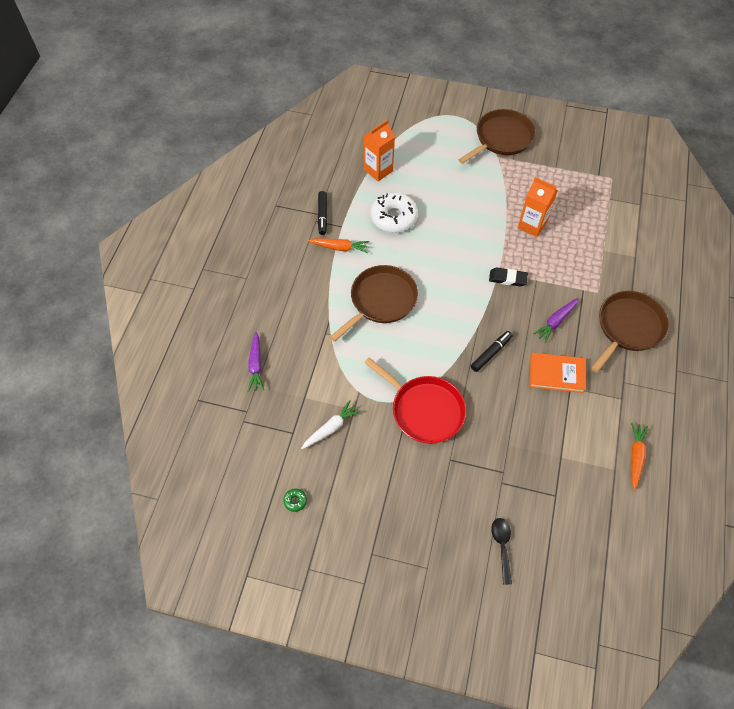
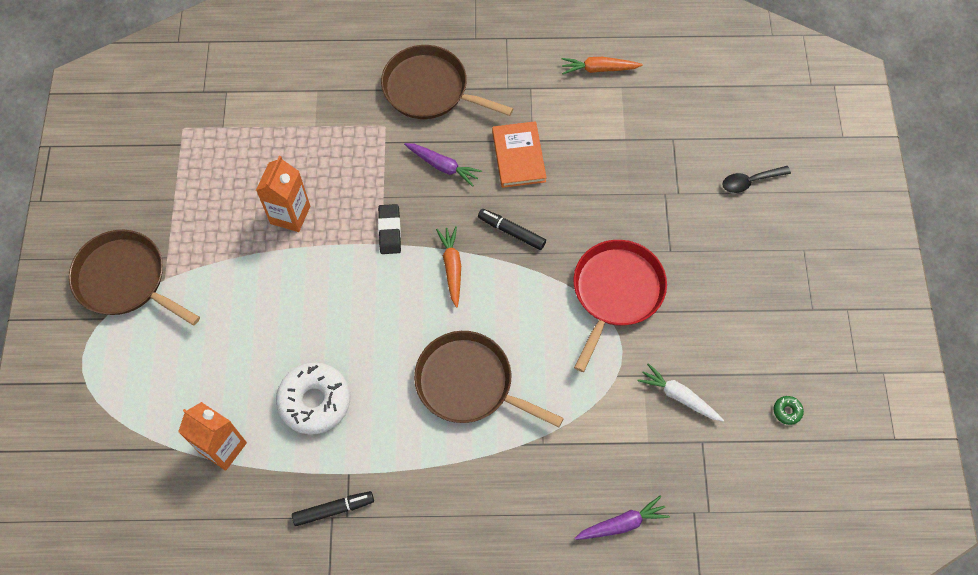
camera: 105 degrees left, 5 degrees up
(340, 247) = (390, 465): orange carrot -> orange carrot (452, 267)

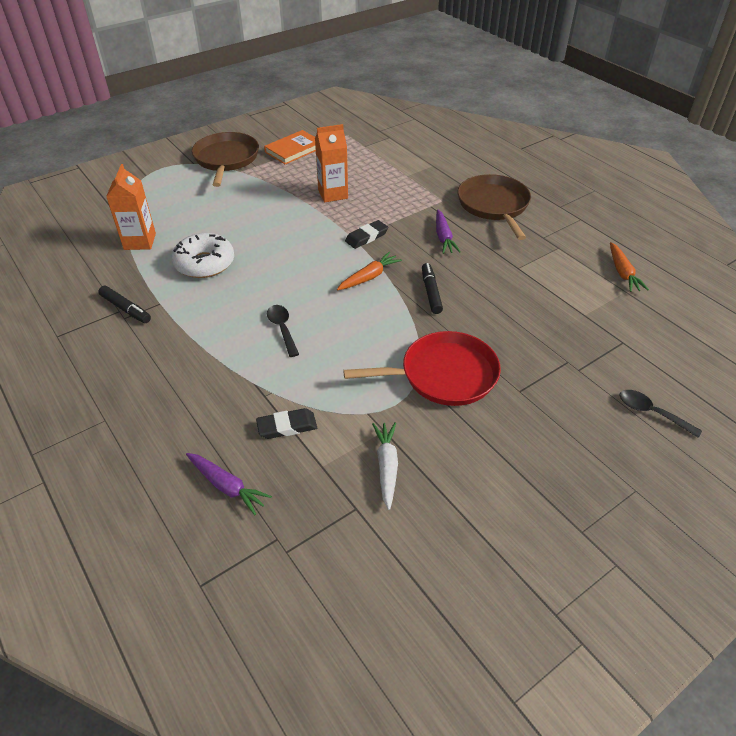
camera: 55 degrees right, 20 degrees down
(469, 383) = (282, 329): brown pan -> black spoon
(519, 156) = (496, 267): orange book -> orange book (294, 150)
(590, 445) = (287, 426): none -> black eraser
(599, 69) = (622, 273): orange carrot -> orange carrot turned 150 degrees counterclockwise
(787, 411) = (450, 567): green donut -> none

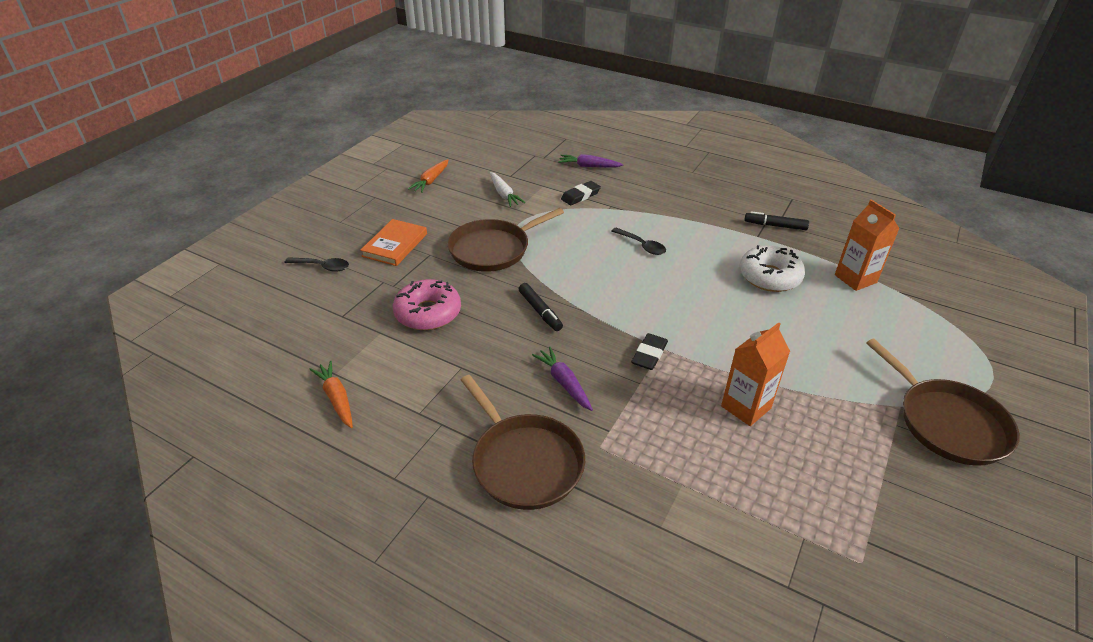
camera: 155 degrees right, 5 degrees down
(294, 150) = (891, 481): orange book -> orange book (395, 245)
(369, 277) = (609, 309): orange carrot -> orange carrot (431, 181)
(443, 375) = (493, 249): red pan -> brown pan
(536, 320) = (428, 313): none -> pink donut

